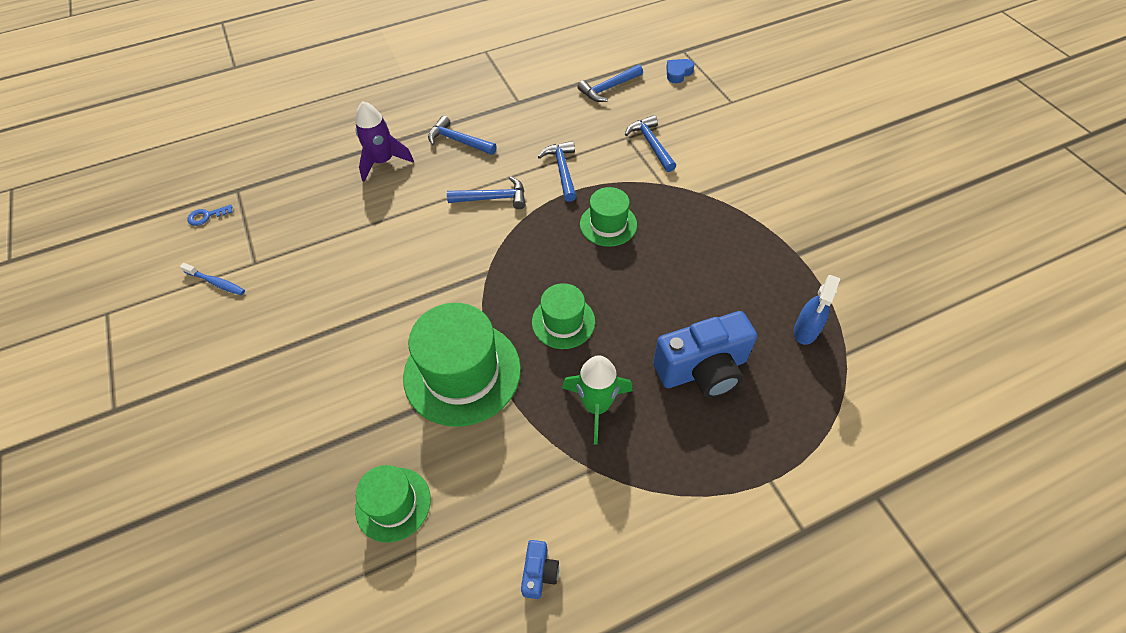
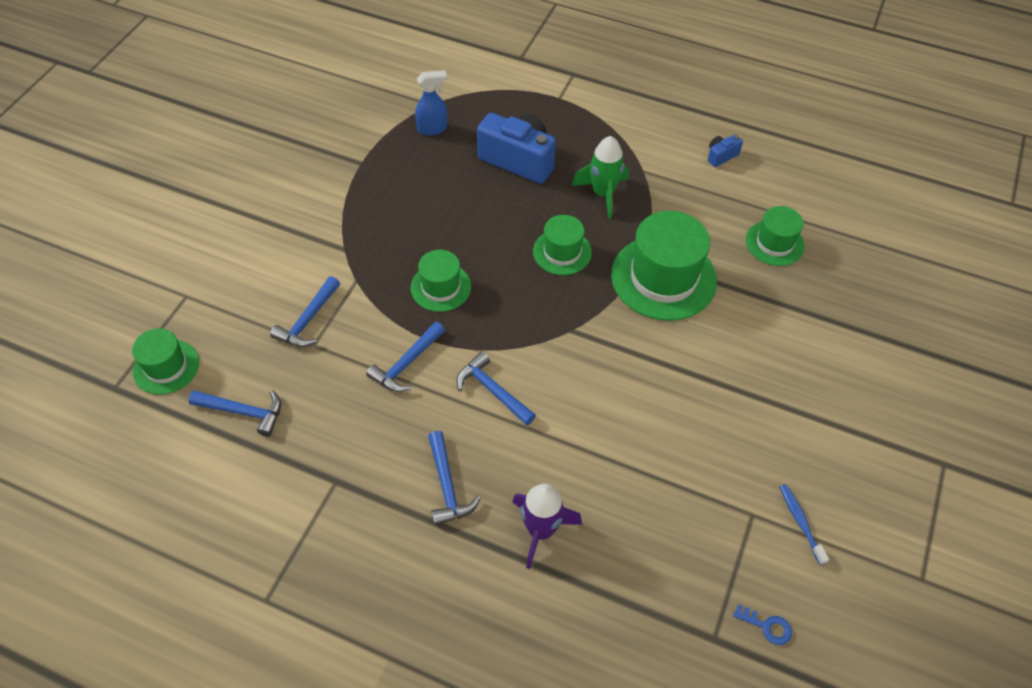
camera: 135 degrees left, 0 degrees up
(678, 73) = (166, 367): blue heart -> green hat

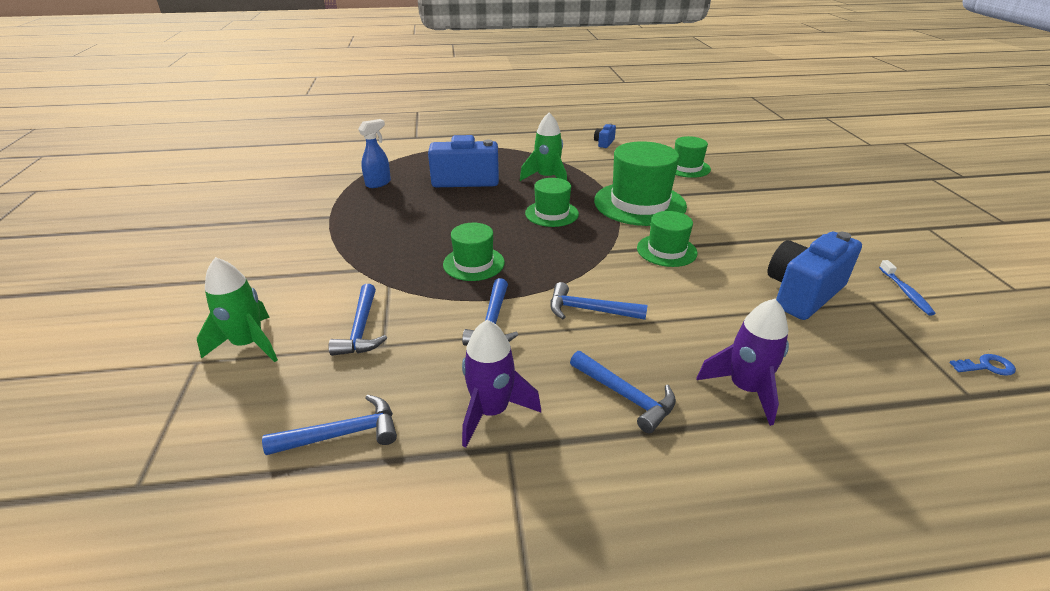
camera: 30 degrees left, 20 degrees down
(166, 367) = (206, 434): green hat -> green hat (666, 250)
(226, 296) = (249, 344): none -> green rocket
(346, 446) = (491, 411): none -> purple rocket
(698, 470) = (802, 293): none -> blue camera
(800, 522) = (906, 292): blue toothbrush -> blue toothbrush turned 135 degrees counterclockwise

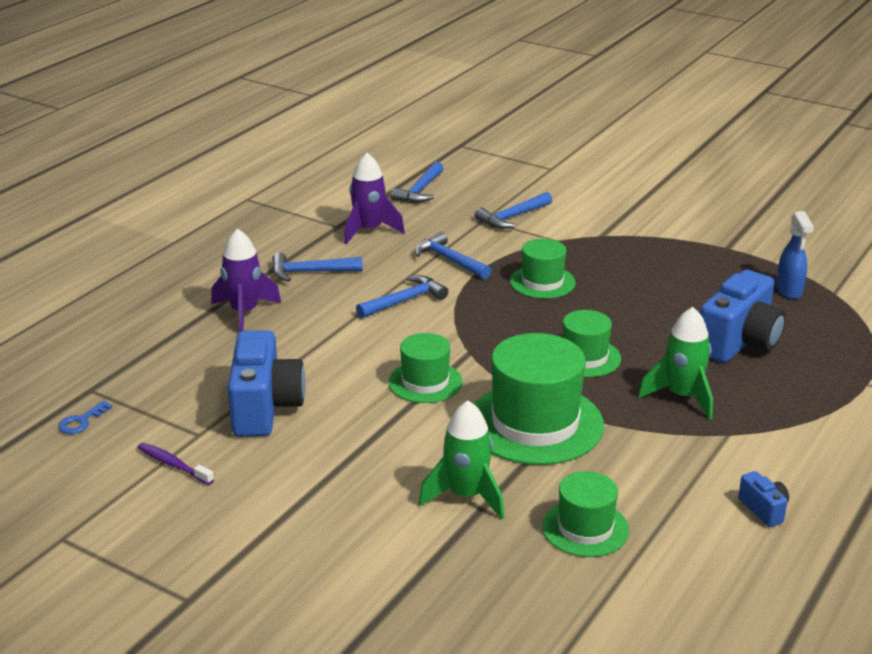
camera: 130 degrees right, 5 degrees down
(249, 344) = (548, 183): green rocket -> green rocket (466, 496)
(361, 329) = (512, 217): blue hammer -> blue hammer turned 75 degrees counterclockwise
(906, 292) = (173, 464): blue toothbrush -> purple toothbrush

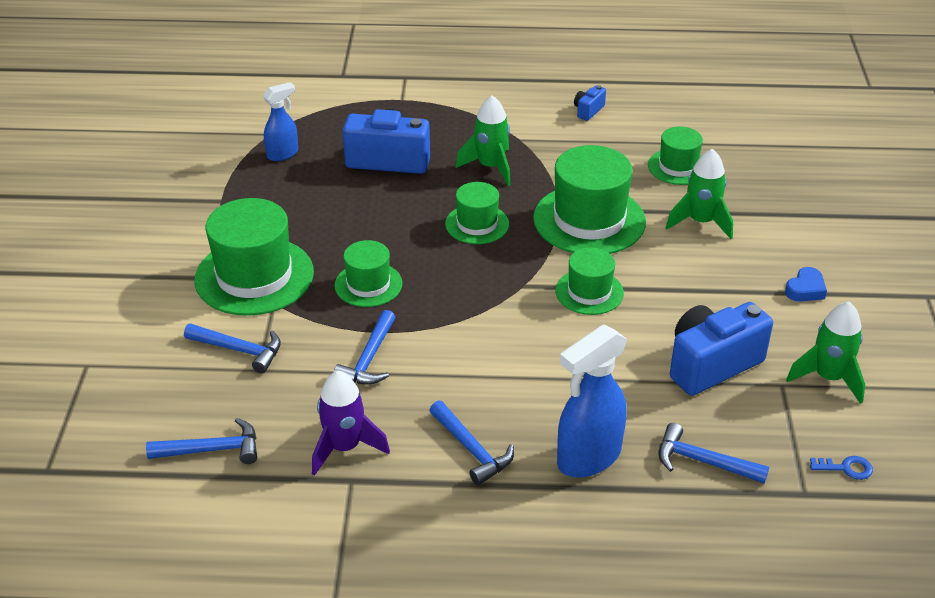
camera: 120 degrees left, 10 degrees up
(173, 464) = (828, 377): purple toothbrush -> green rocket
(245, 313) = (588, 458): purple rocket -> blue spray bottle
(292, 514) = (805, 289): none -> blue heart
(405, 301) = (472, 356): blue hammer -> blue hammer (703, 461)
(600, 240) = (254, 276): none -> green hat

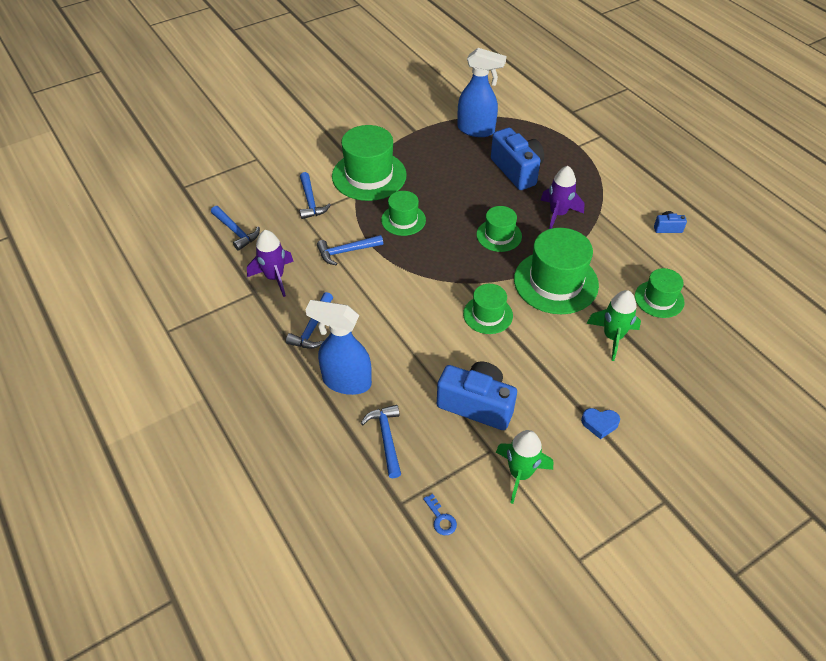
camera: 55 degrees right, 10 degrees up
(283, 154) = (476, 130): blue spray bottle -> blue spray bottle, size x1.68
(490, 167) = (558, 214): green rocket -> purple rocket

